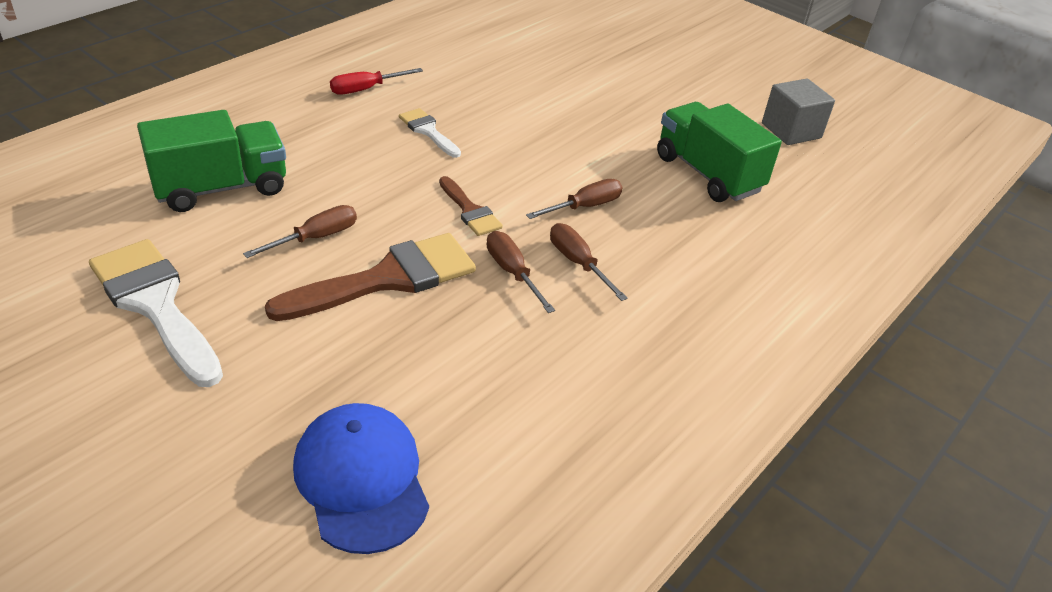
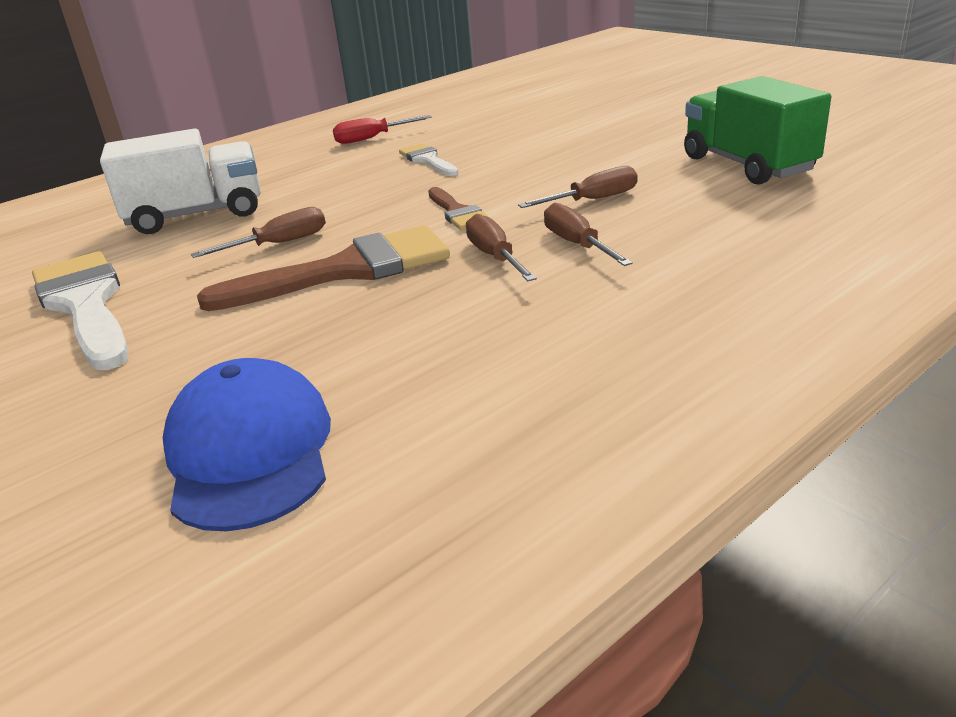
camera: 15 degrees right, 10 degrees down
(221, 188) = (197, 215): green truck -> white truck
(791, 131) = (853, 125): grey cube -> none

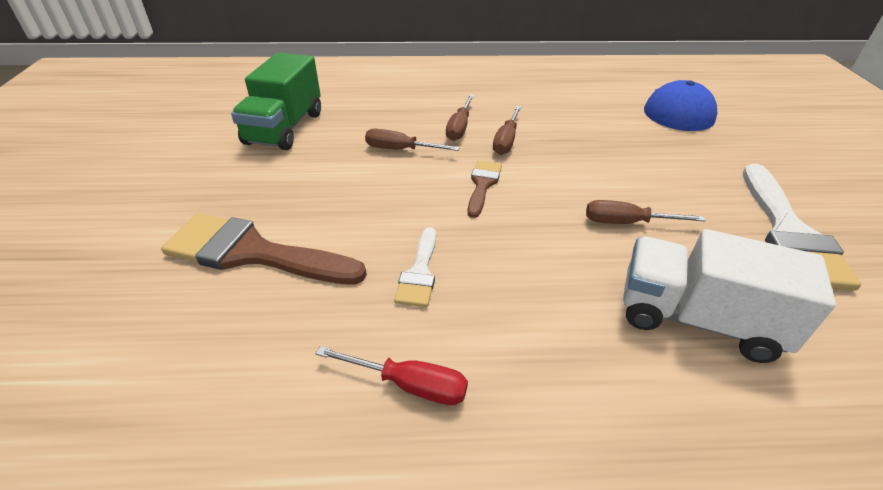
camera: 145 degrees left, 10 degrees up
(346, 270) = (594, 172): brown brush -> brown brush (253, 253)

